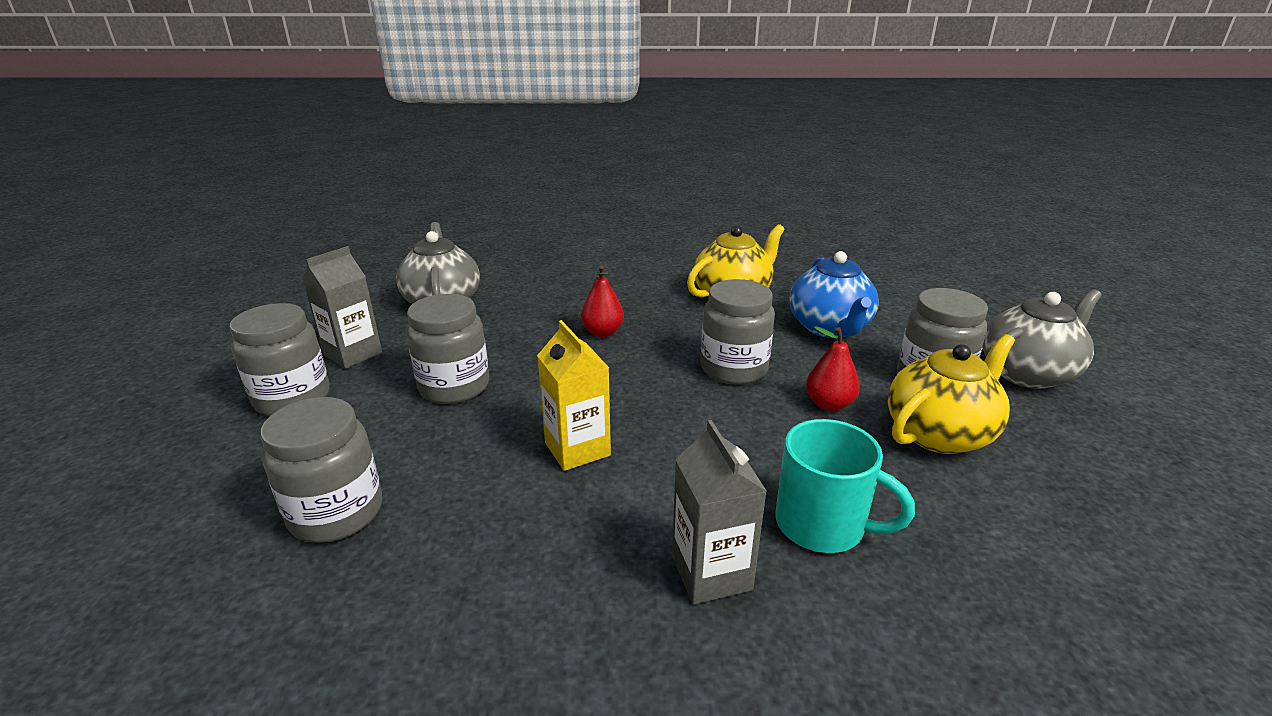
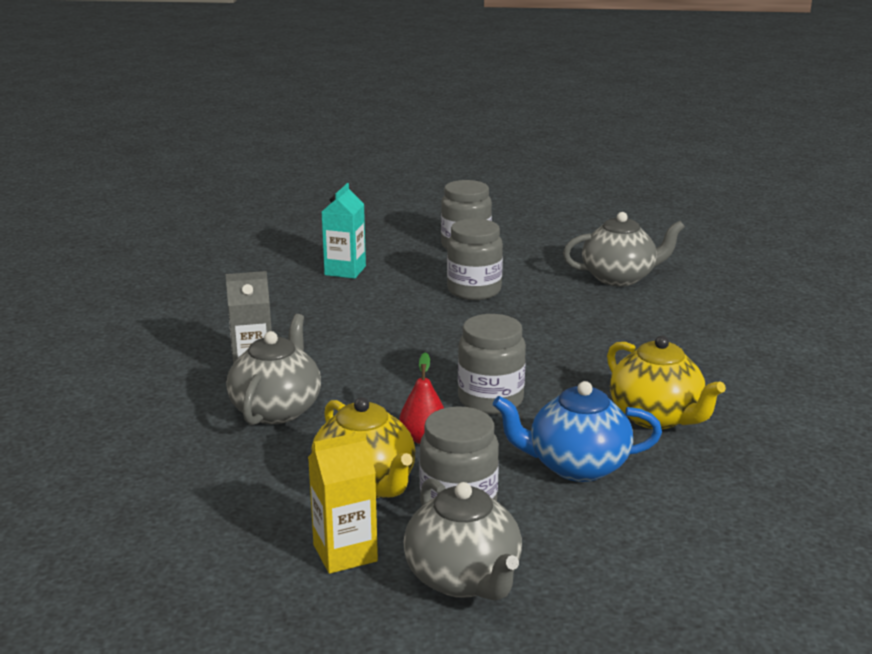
camera: 95 degrees right, 5 degrees down
(336, 513) = (345, 270): grey jar -> turquoise carton
(353, 354) = (525, 256): grey carton -> none
(577, 449) = (386, 332): yellow carton -> yellow carton (345, 553)
(602, 332) = (562, 344): red pear -> none
(823, 525) = (277, 409): turquoise mug -> grey teapot

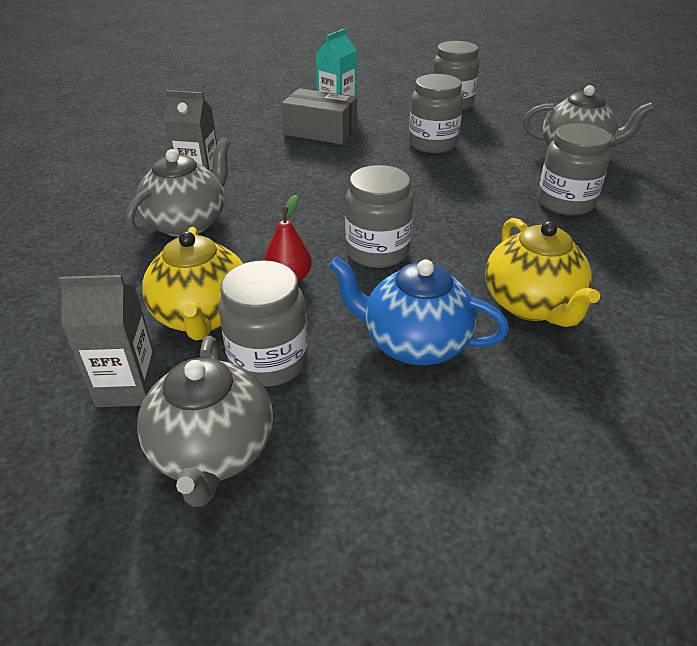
camera: 20 degrees right, 15 degrees up
(344, 296) = (320, 131): none -> grey box
(345, 553) = (128, 387): yellow carton -> grey carton
(636, 326) = (565, 202): none -> grey jar

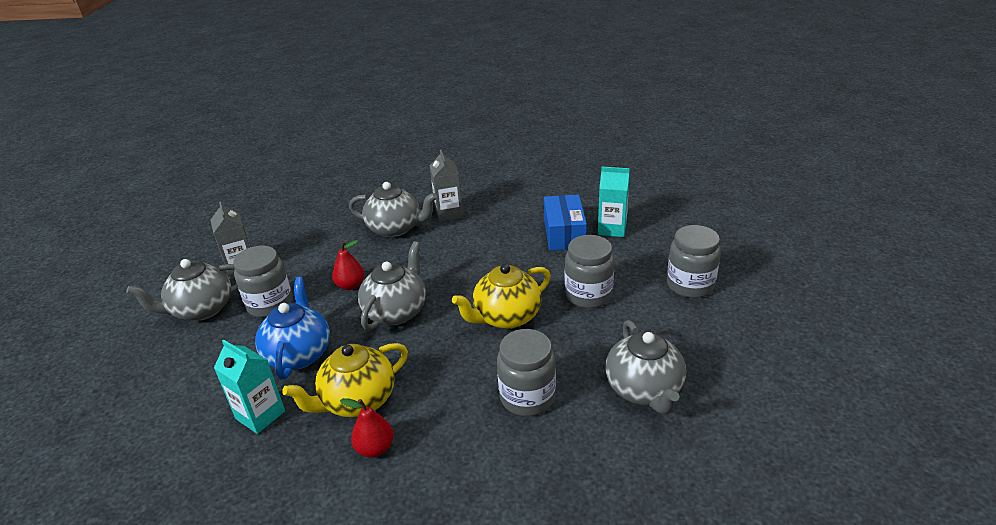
camera: 70 degrees right, 5 degrees down
(202, 316) = (303, 269): yellow teapot -> yellow teapot (506, 317)
(320, 131) = (564, 234): grey box -> blue box
(377, 252) = (396, 312): grey jar -> grey teapot
(529, 394) = (260, 415): none -> turquoise carton
(615, 303) = (375, 448): none -> red pear

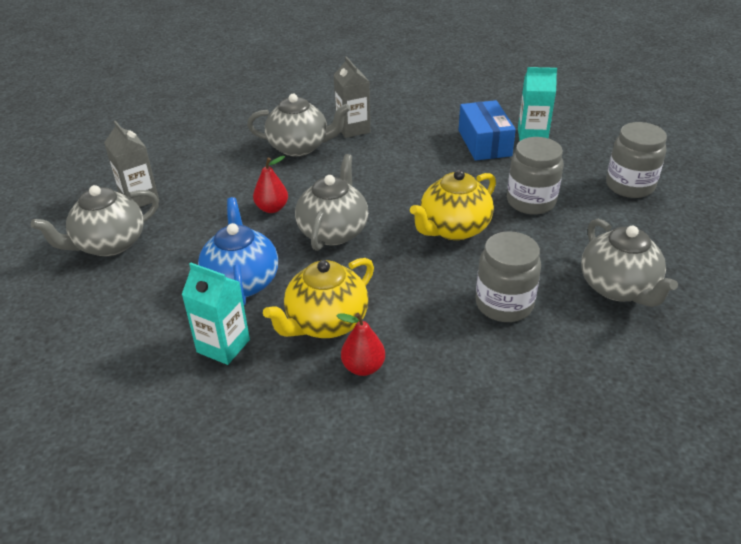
camera: 10 degrees left, 5 degrees up
(270, 304) = (187, 233): grey jar -> none

